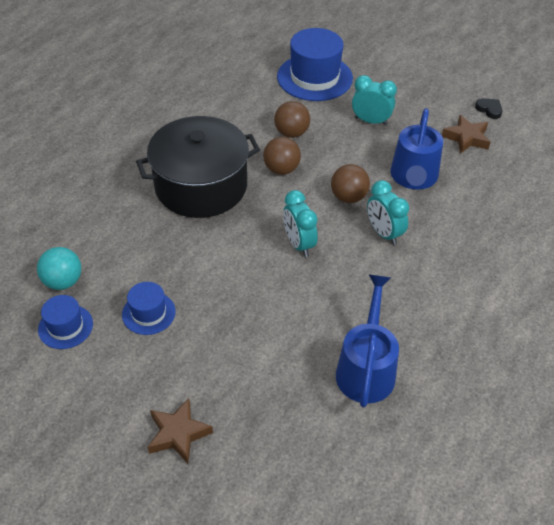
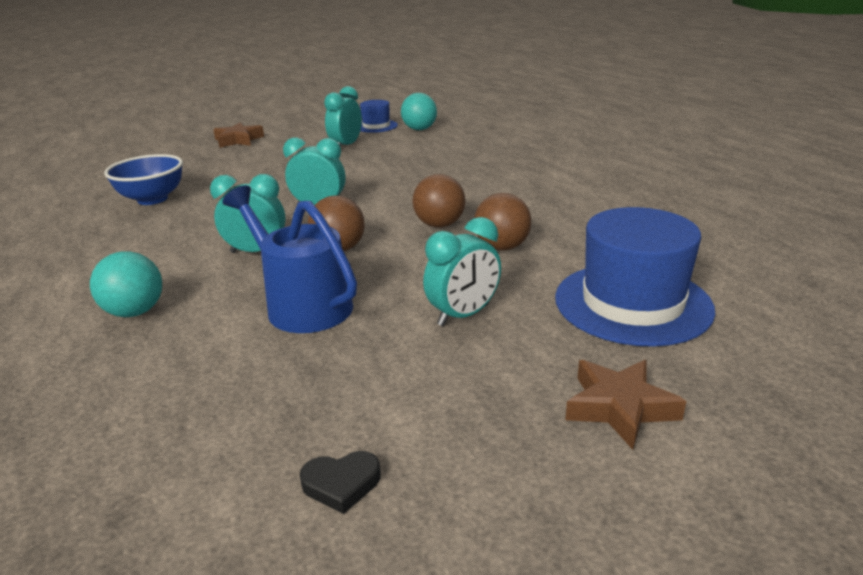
camera: 125 degrees right, 20 degrees down
(148, 313) = (346, 146): blue hat -> turquoise clock
(201, 186) = (465, 184): black pot -> none
(366, 368) = (152, 199): blue watering can -> blue bowl
(466, 138) = (307, 399): brown star -> brown star (619, 407)
(481, 238) = (135, 312): none -> turquoise ball

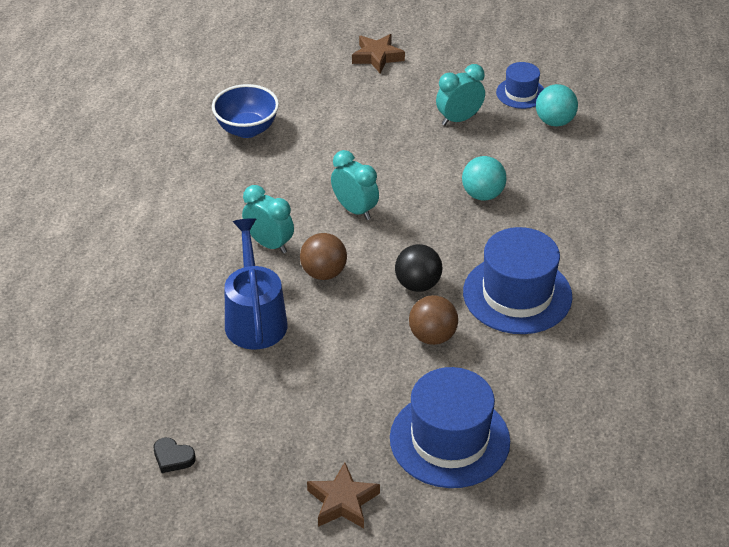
camera: 35 degrees right, 15 degrees up
(135, 312) = (159, 268): turquoise ball -> turquoise ball (482, 195)
(439, 225) = (418, 284): brown ball -> black ball
(463, 315) = (337, 386): turquoise clock -> none
(530, 202) = (517, 294): none -> blue hat

